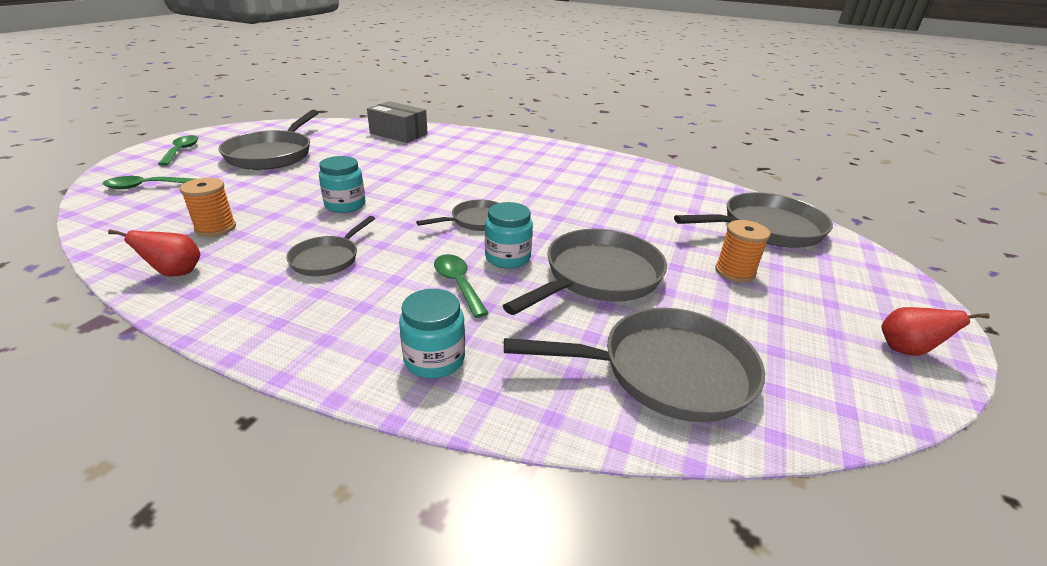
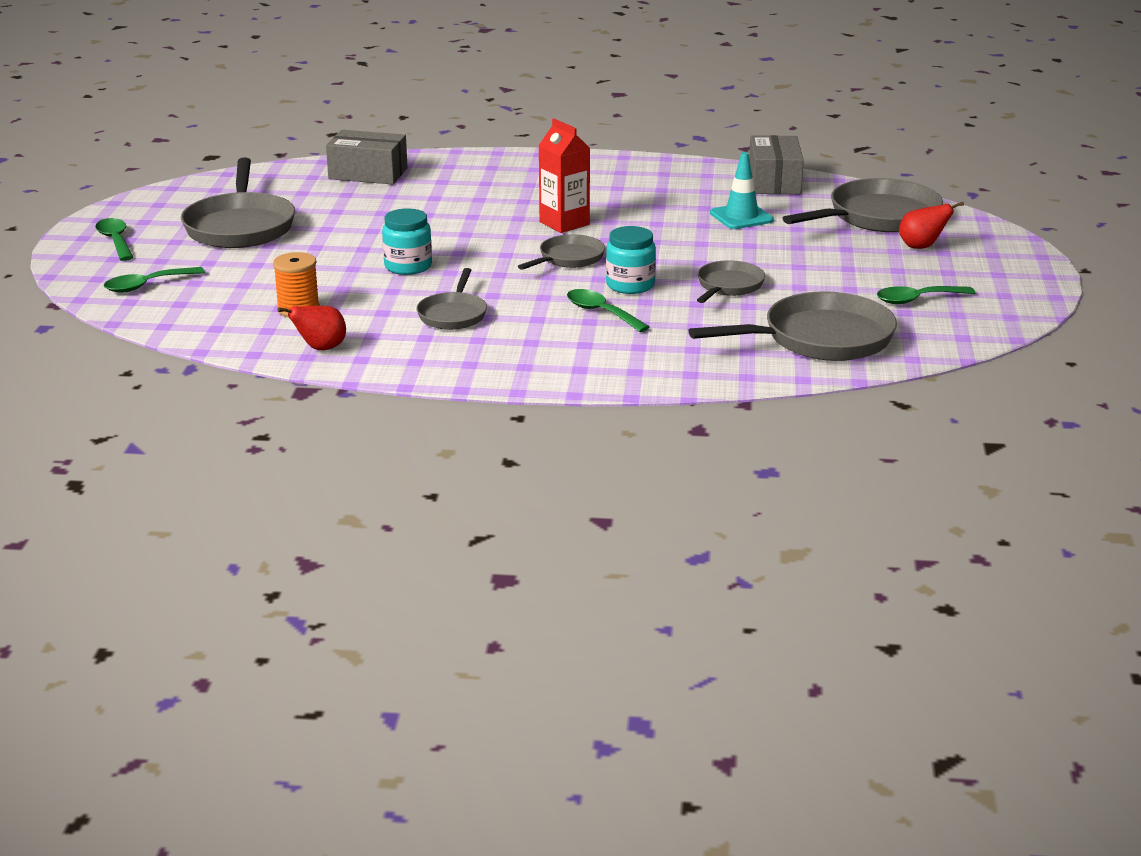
camera: 15 degrees left, 5 degrees down
(434, 359) = (629, 362): turquoise jar -> none
(498, 190) = (564, 223): none -> red carton
(598, 276) = (728, 286): grey pan -> grey pan, size x0.56
(644, 208) = (741, 217): none -> turquoise traffic cone
(684, 183) = (774, 181): none -> grey box
(734, 272) = (856, 261): orange spool -> none
(793, 335) = (917, 300): none -> green spoon
(906, 350) = (1010, 294): red pear -> red pear (921, 247)

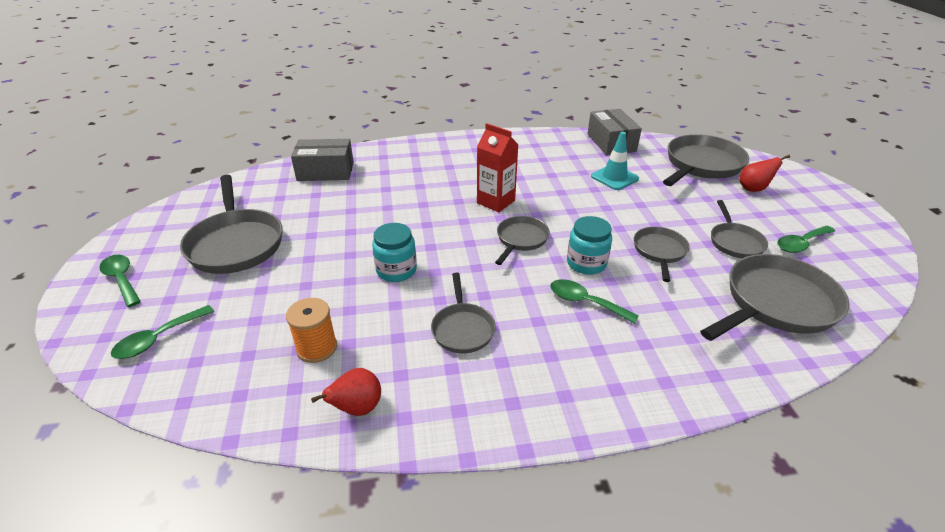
camera: 15 degrees left, 10 degrees up
(833, 289) = (735, 242): none -> grey pan

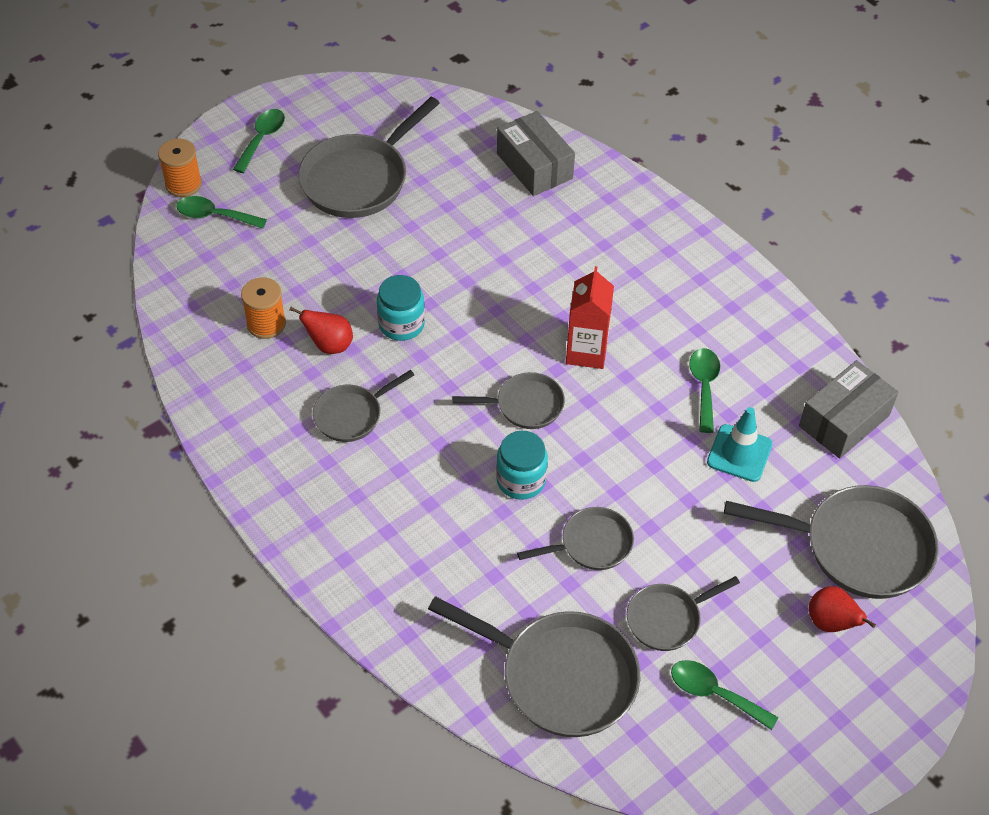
camera: 60 degrees right, 15 degrees up
(93, 347) = (183, 184): none -> orange spool
(357, 408) = (220, 387): red pear -> red pear (329, 345)
(585, 302) = (452, 499): green spoon -> green spoon (704, 386)

